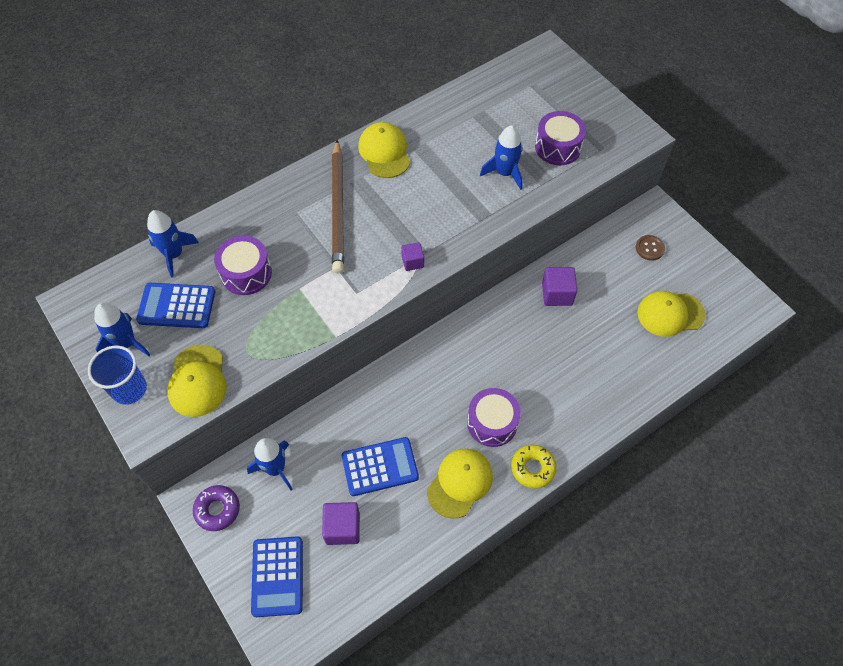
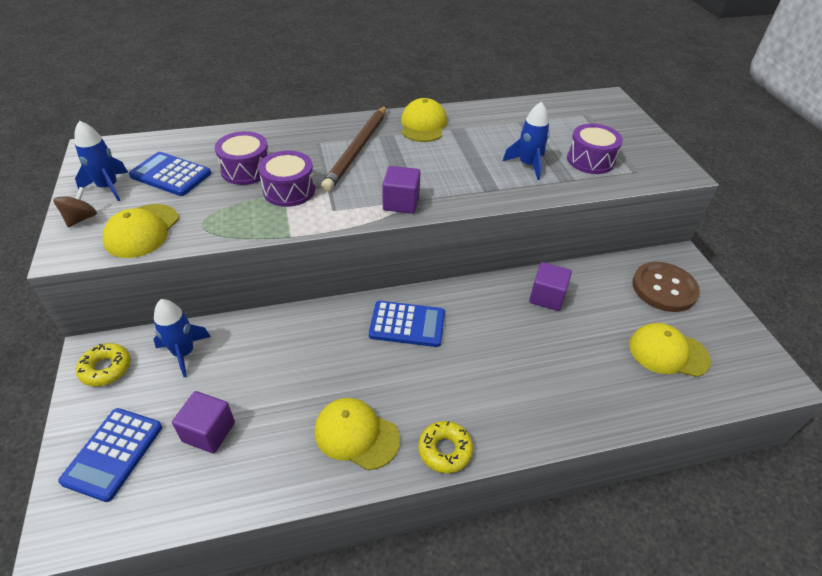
camera: 20 degrees right, 15 degrees down
(129, 389) = (81, 219): blue cup -> brown spinning top
(174, 254) = (198, 142): blue rocket -> none
(217, 509) = (106, 368): purple donut -> yellow donut
(380, 467) = (283, 388): blue calculator -> blue calculator (407, 324)
(412, 262) = (401, 203): purple cube -> purple cube, size x1.63
(460, 483) = (356, 435): yellow cap -> yellow cap turned 120 degrees counterclockwise
(492, 423) = (422, 389): purple drum -> purple drum (289, 190)
(649, 248) = (664, 288): brown button -> brown button, size x2.00

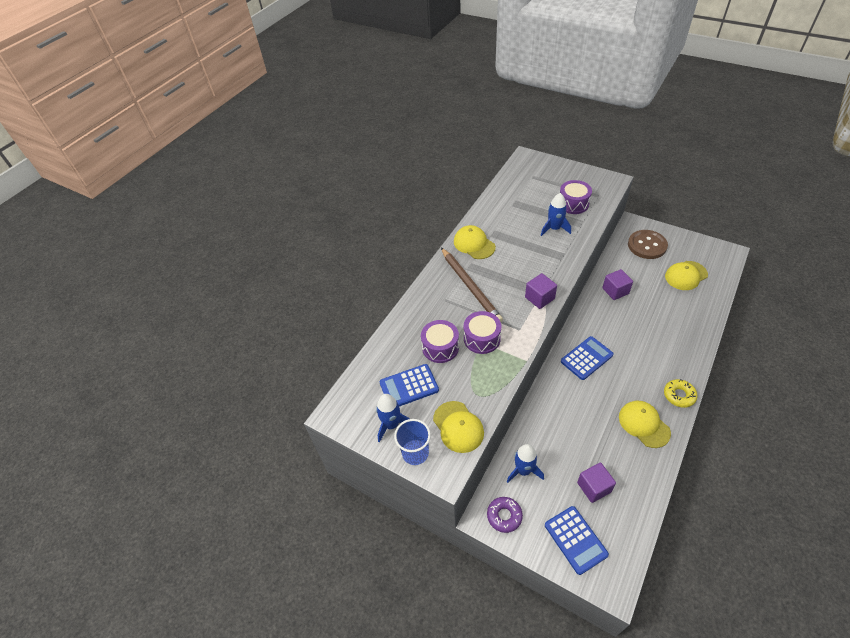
camera: 40 degrees left, 5 degrees up
(81, 219) = (415, 453): brown spinning top -> blue cup
(106, 368) = (504, 516): yellow donut -> purple donut
(356, 435) = (644, 424): yellow cap -> yellow cap turned 75 degrees clockwise

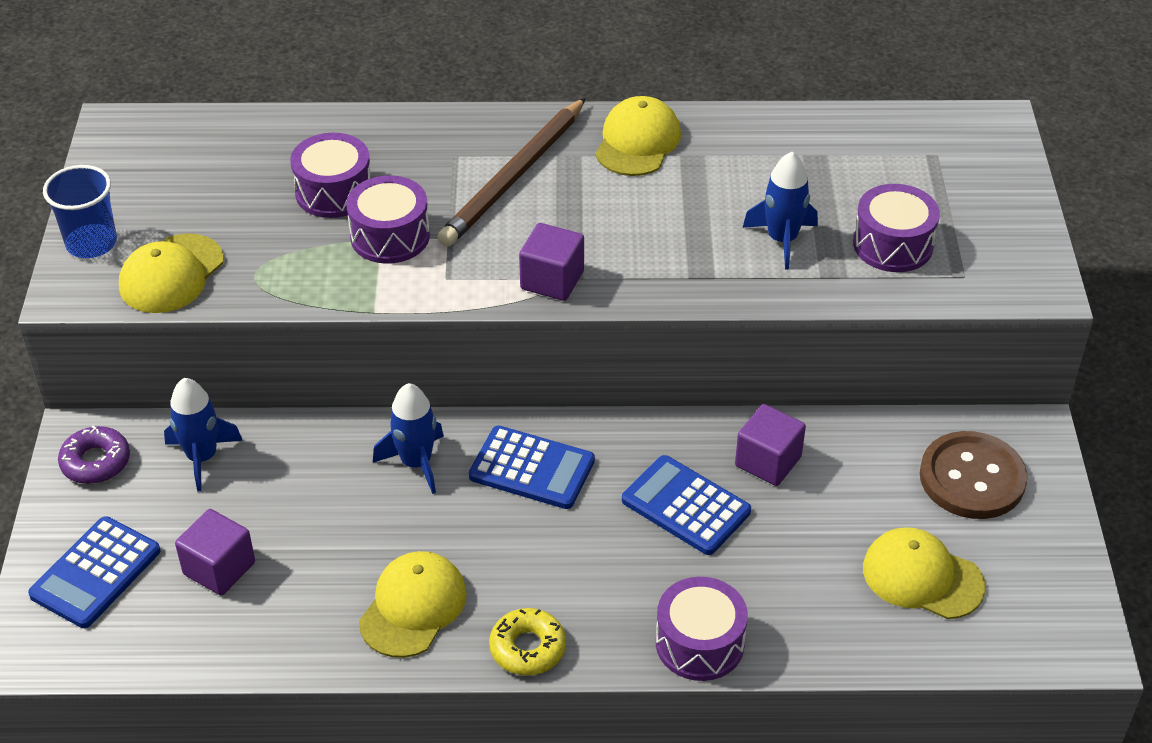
camera: 55 degrees right, 5 degrees down
(391, 424) = (132, 196): blue rocket -> blue rocket (416, 463)
(409, 386) = (222, 186): blue calculator -> blue calculator (686, 506)
(694, 344) = (699, 643): none -> purple drum

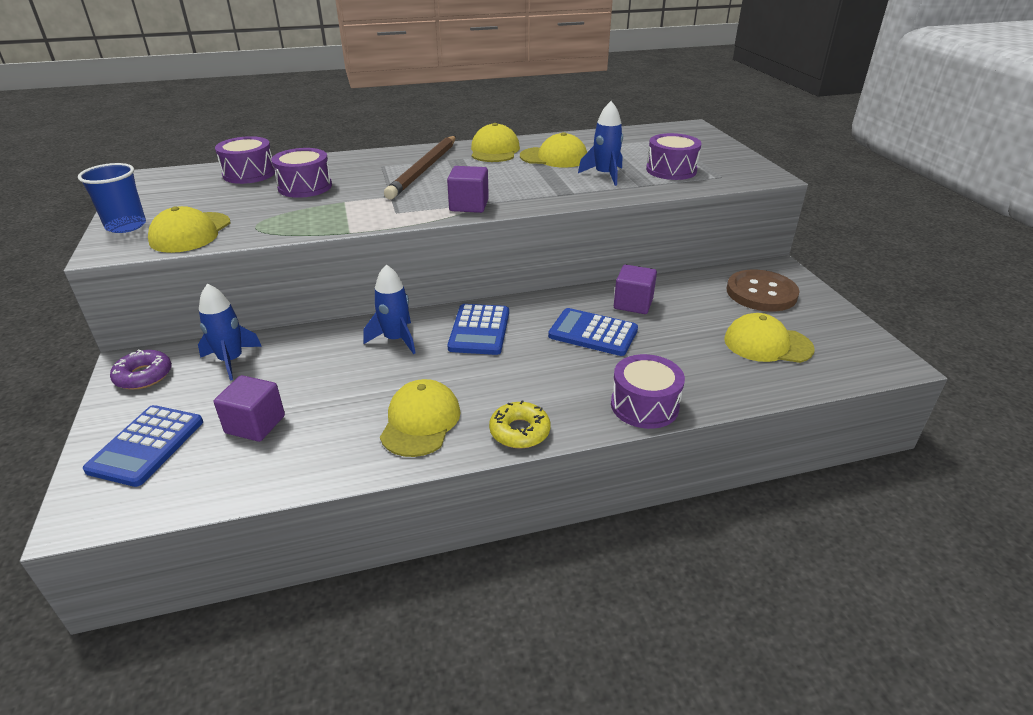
camera: 15 degrees left, 10 degrees down
(390, 236) = (350, 200): purple drum -> purple drum (249, 174)
(532, 469) = (479, 330): blue calculator -> blue calculator turned 90 degrees clockwise
(723, 178) = (554, 157): none -> yellow cap

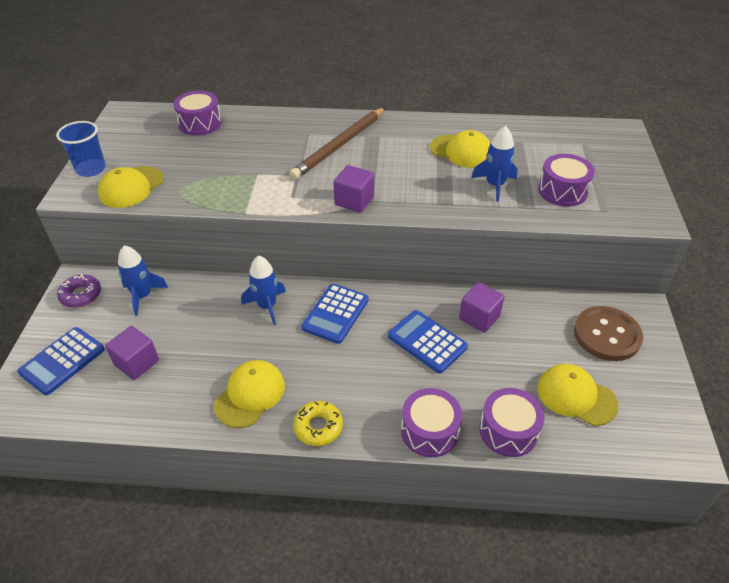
camera: 20 degrees right, 10 degrees up
(305, 187) = (235, 149): purple drum -> purple drum (508, 431)
(494, 150) = (413, 131): yellow cap -> none

